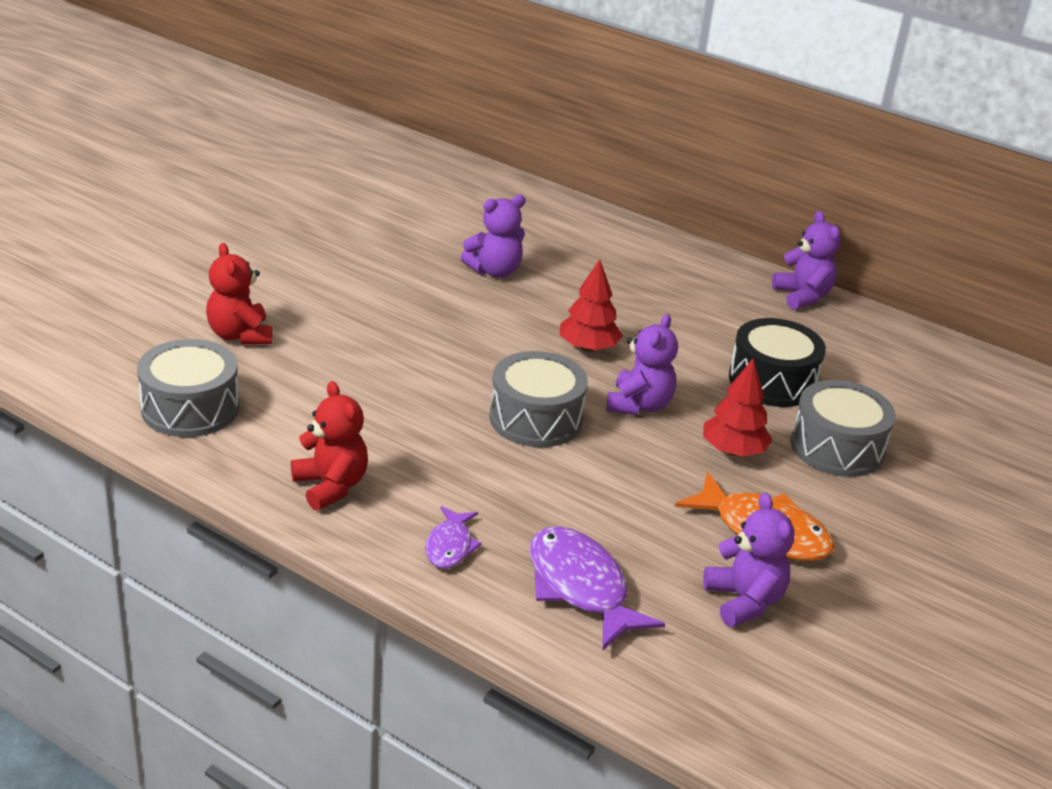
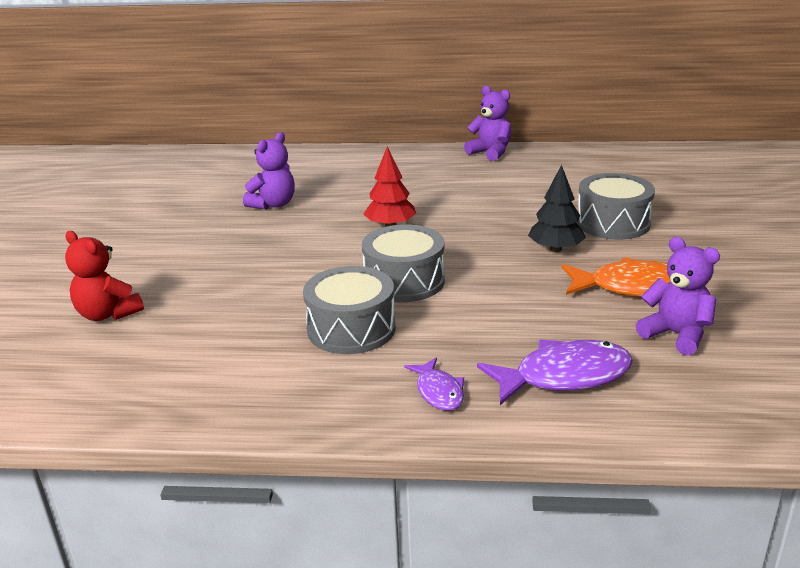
camera: 25 degrees left, 5 degrees down
(190, 408) = (112, 384): grey drum -> grey drum (351, 329)
(331, 486) = (297, 391): red teddy bear -> none
(580, 587) = (564, 376): purple fish -> purple fish turned 135 degrees clockwise
(639, 405) = (464, 246): purple teddy bear -> none
(733, 451) = (555, 249): red tree -> black tree
(772, 381) = (529, 202): black drum -> none

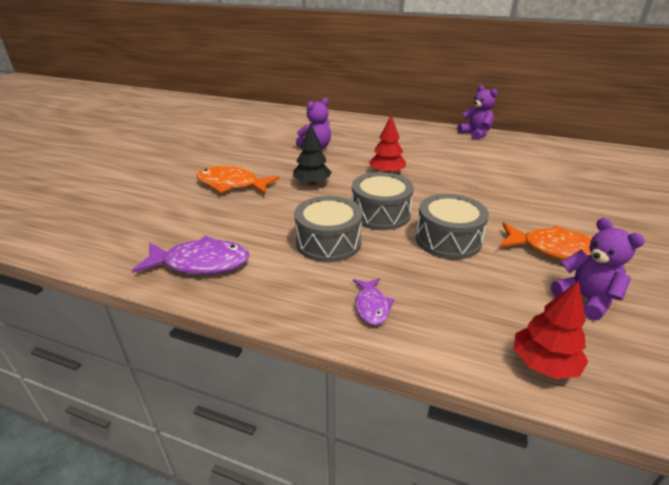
camera: 15 degrees right, 5 degrees up
(108, 314) = (179, 201): red teddy bear -> none
(175, 277) = (232, 184): none -> orange fish
(555, 249) = (502, 209): black tree -> black tree (312, 183)
(564, 376) = (477, 315): purple fish -> purple fish (201, 263)
(613, 223) = (554, 197): grey drum -> grey drum (448, 240)
(648, 409) = (543, 364): none -> red tree

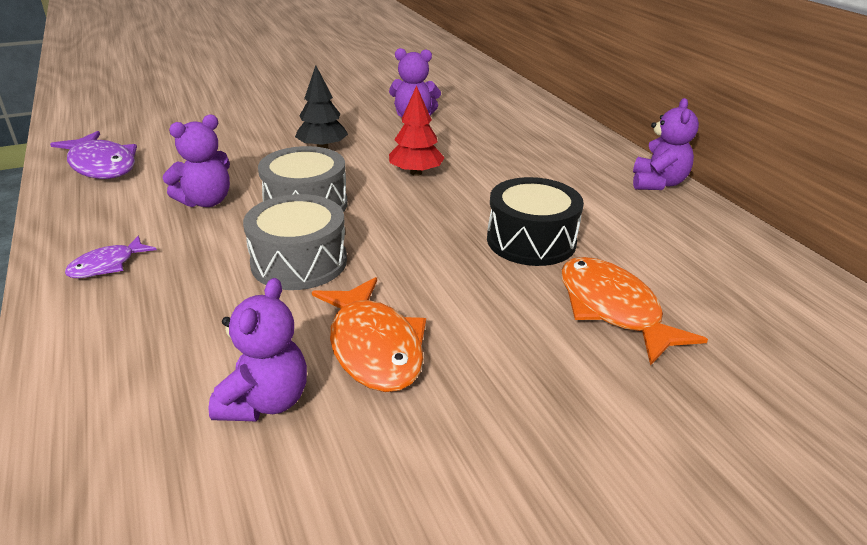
camera: 45 degrees right, 0 degrees up
(232, 184) = (260, 118): orange fish -> orange fish (613, 309)
(328, 242) = (206, 201): grey drum -> purple teddy bear
(495, 177) = (531, 240): none -> black drum
(543, 364) = (85, 403): red tree -> none

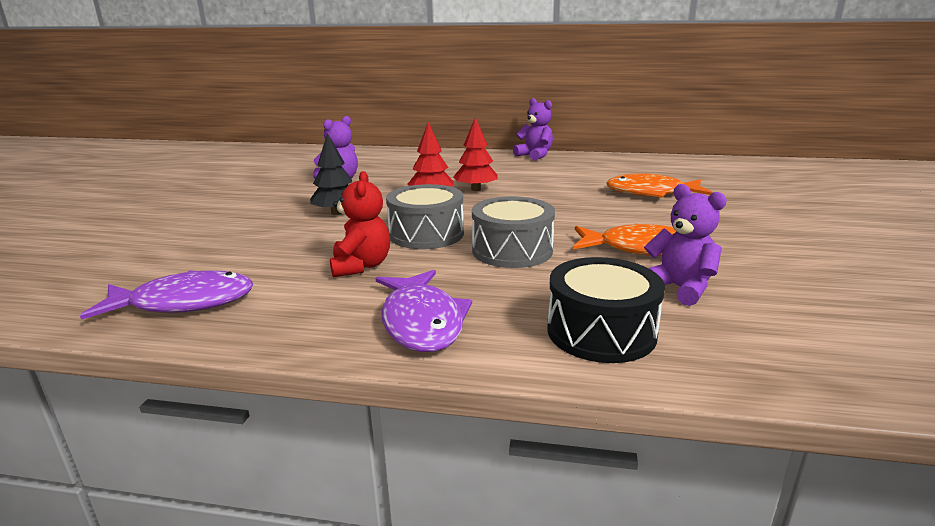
camera: 55 degrees left, 10 degrees down
(107, 265) = (422, 322): purple fish -> purple fish, size x1.79
(206, 201) = (361, 266): purple teddy bear -> red teddy bear
(469, 187) = (476, 189): none -> red tree
(531, 240) = (562, 191): black drum -> black drum (601, 332)

